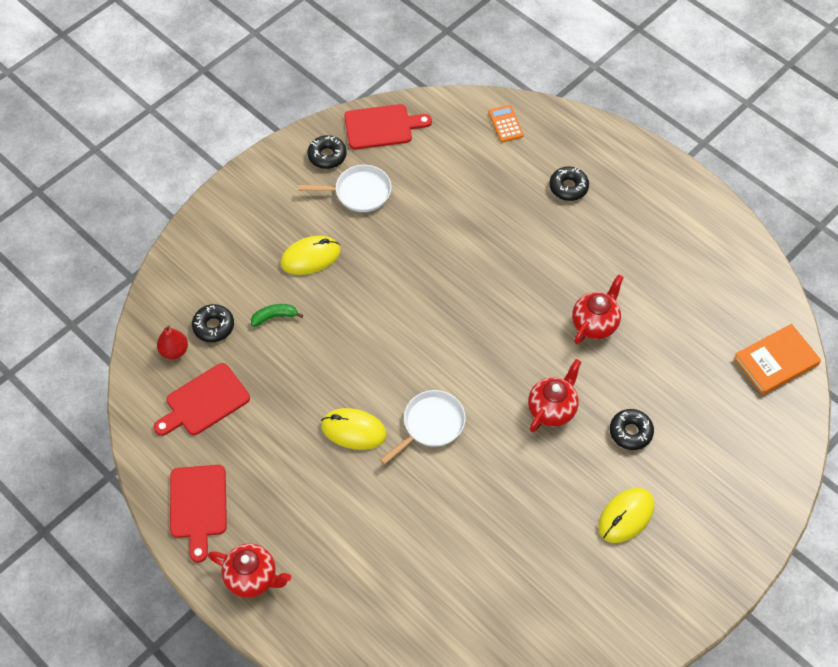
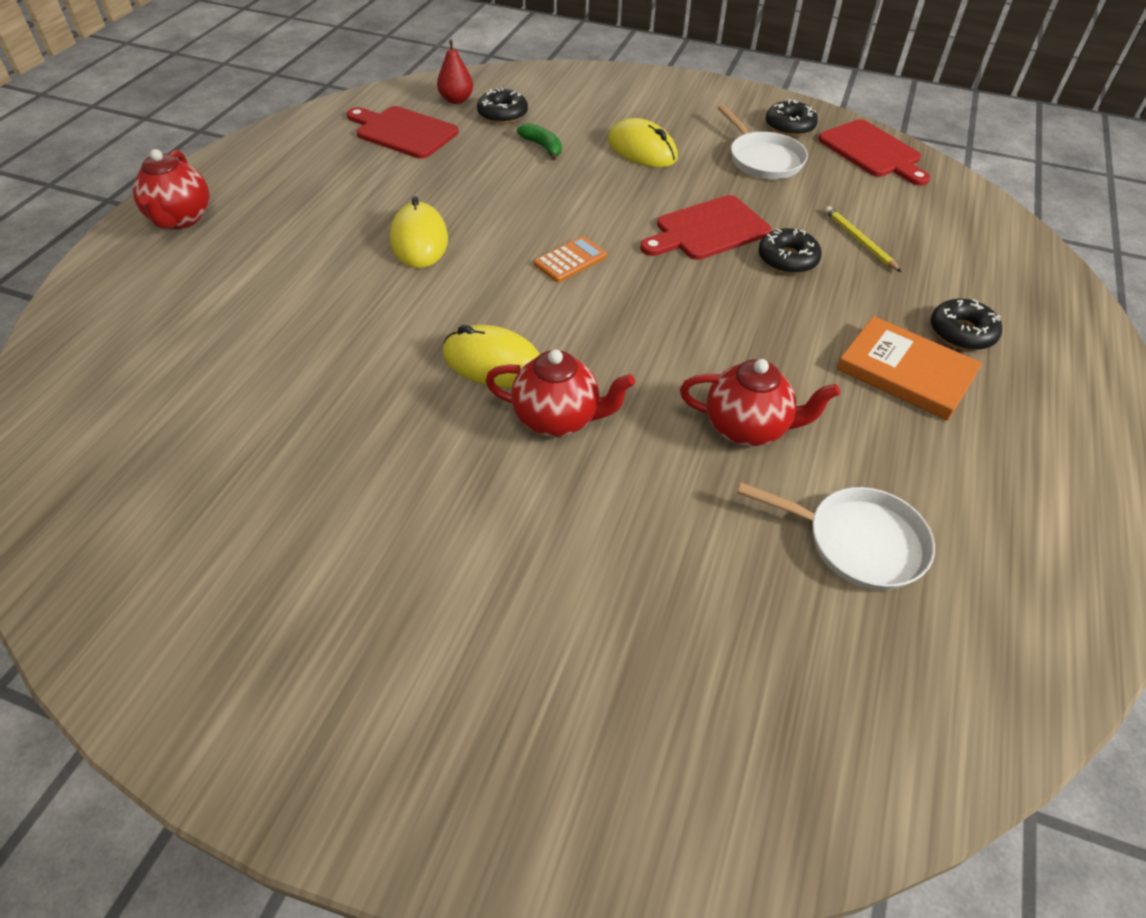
camera: 65 degrees right, 10 degrees down
(198, 506) = (267, 161): red cutting board -> red cutting board (708, 230)
(430, 425) = (462, 302): white pan -> white pan (857, 541)
(470, 188) = (859, 241): none -> yellow pencil
(505, 124) = (995, 245): orange calculator -> orange calculator (570, 260)
(626, 516) = (398, 573): yellow mouse -> yellow mouse (493, 362)
(630, 432) = (570, 533): black donut -> black donut (787, 259)
(776, 361) = (879, 743): orange book -> orange book (905, 372)

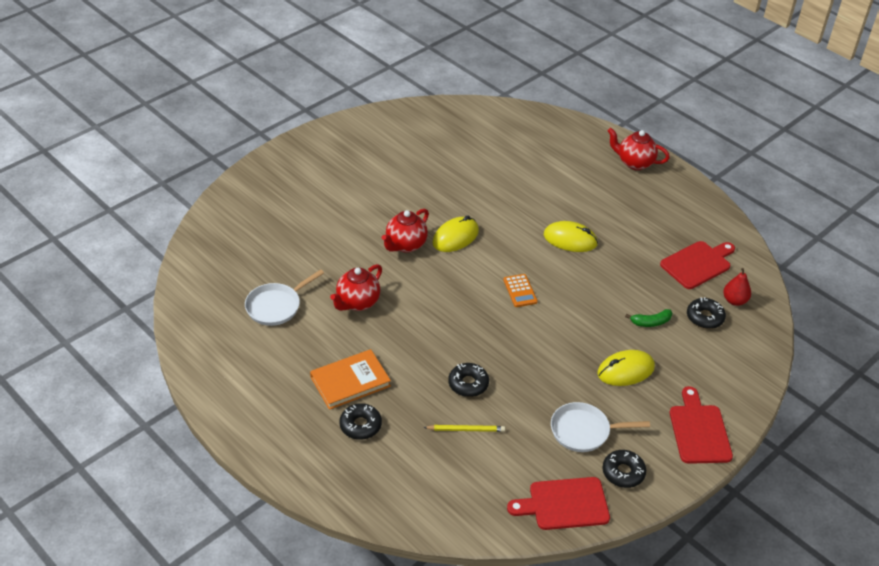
camera: 115 degrees right, 5 degrees down
(708, 230) = (516, 361): red cutting board -> red cutting board (699, 431)

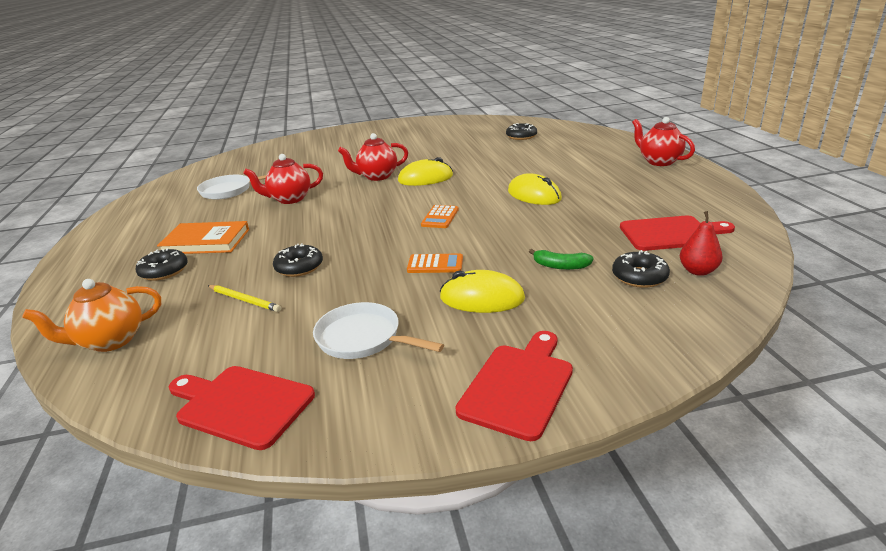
camera: 35 degrees right, 15 degrees down
(416, 499) = (111, 341): none -> orange teapot
(566, 348) = (435, 264): none -> orange calculator
(623, 472) = (357, 397): black donut -> black donut (521, 136)

